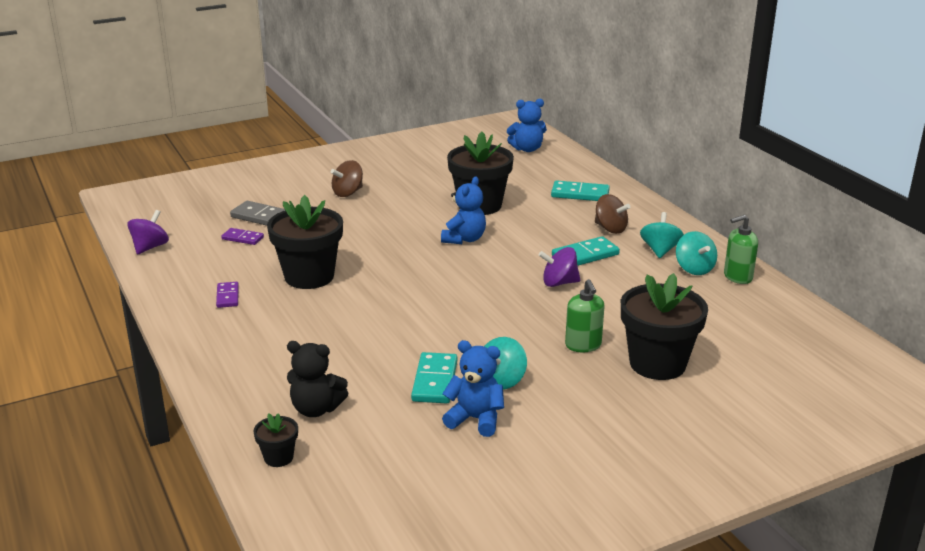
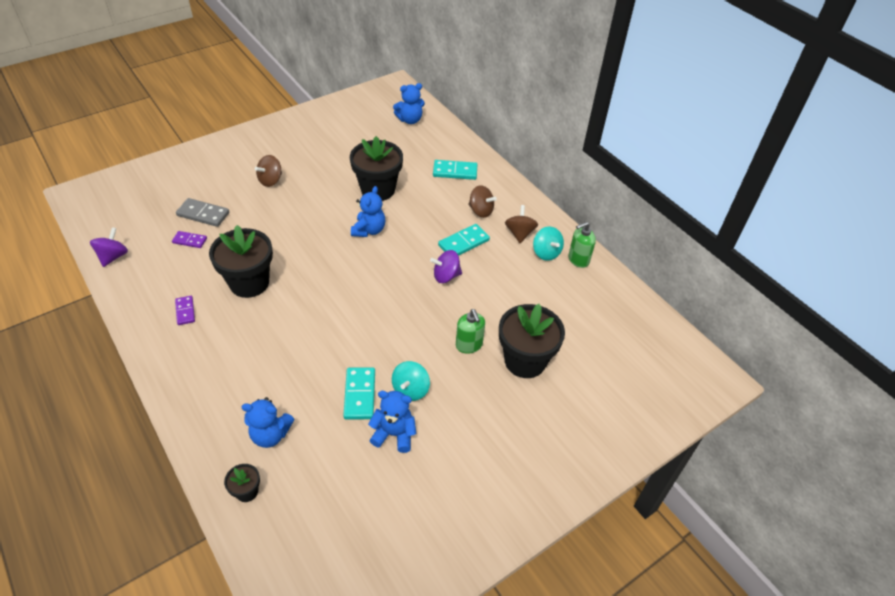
camera: 10 degrees left, 20 degrees up
(316, 409) = (270, 434): black teddy bear -> blue teddy bear
(660, 250) = (519, 233): turquoise spinning top -> brown spinning top

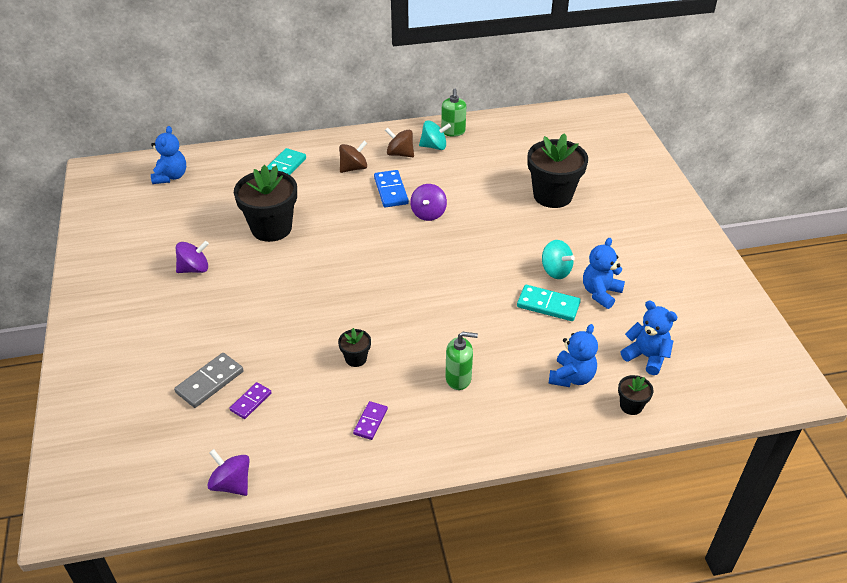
camera: 65 degrees left, 5 degrees down
(185, 311) = (370, 421): purple domino -> purple domino turned 75 degrees counterclockwise
(249, 283) = (356, 358): black flower pot -> black flower pot, size x0.46
(270, 180) = (190, 310): brown spinning top -> none
(314, 167) = (194, 269): none -> purple spinning top
(369, 230) = (331, 249): blue teddy bear -> blue teddy bear (646, 357)
(463, 243) = (391, 191): turquoise domino -> blue domino
(469, 345) = (520, 222): green soap dispenser -> green soap dispenser (458, 378)

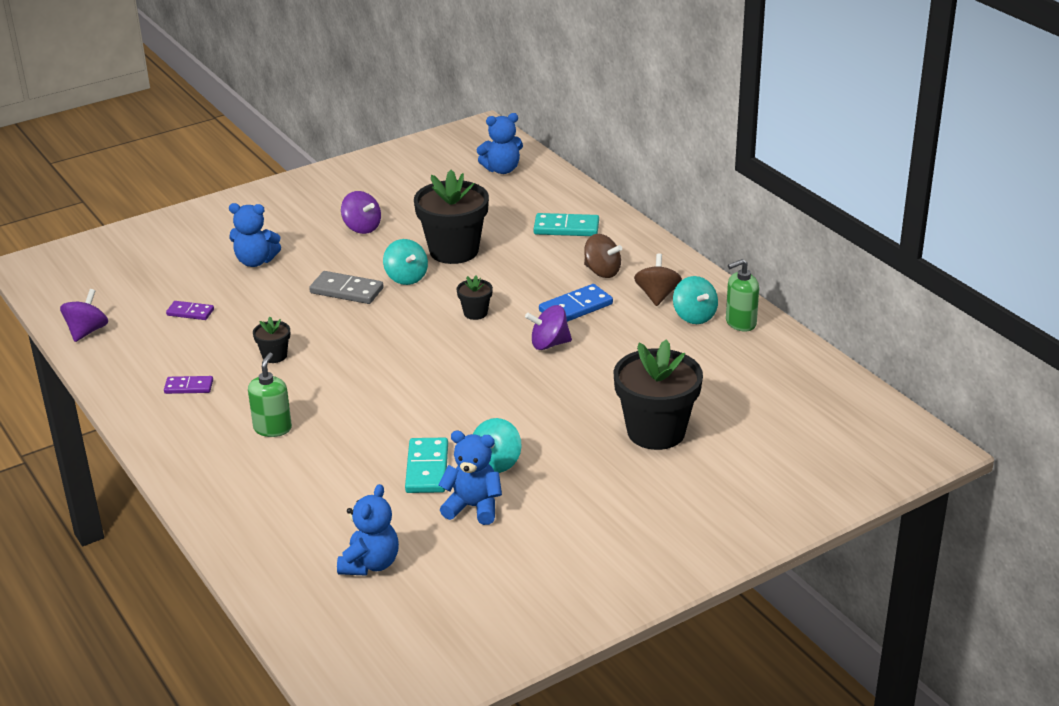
camera: 70 degrees right, 10 degrees down
(210, 382) = (207, 283): grey domino -> grey domino (346, 291)
(291, 261) = (406, 277): none -> turquoise spinning top
(458, 378) = (272, 428): green soap dispenser -> green soap dispenser turned 150 degrees counterclockwise
(571, 377) = (308, 509): blue teddy bear -> blue teddy bear (255, 261)
(631, 406) = (279, 563): black flower pot -> black flower pot (475, 313)

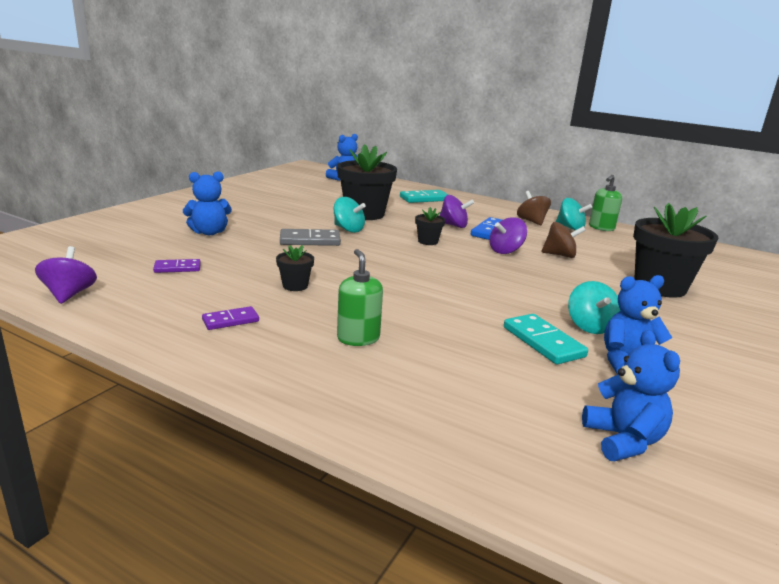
camera: 30 degrees left, 10 degrees down
(362, 227) = (279, 209): purple spinning top -> purple spinning top (453, 225)
(602, 272) = (479, 214): brown spinning top -> brown spinning top (560, 255)

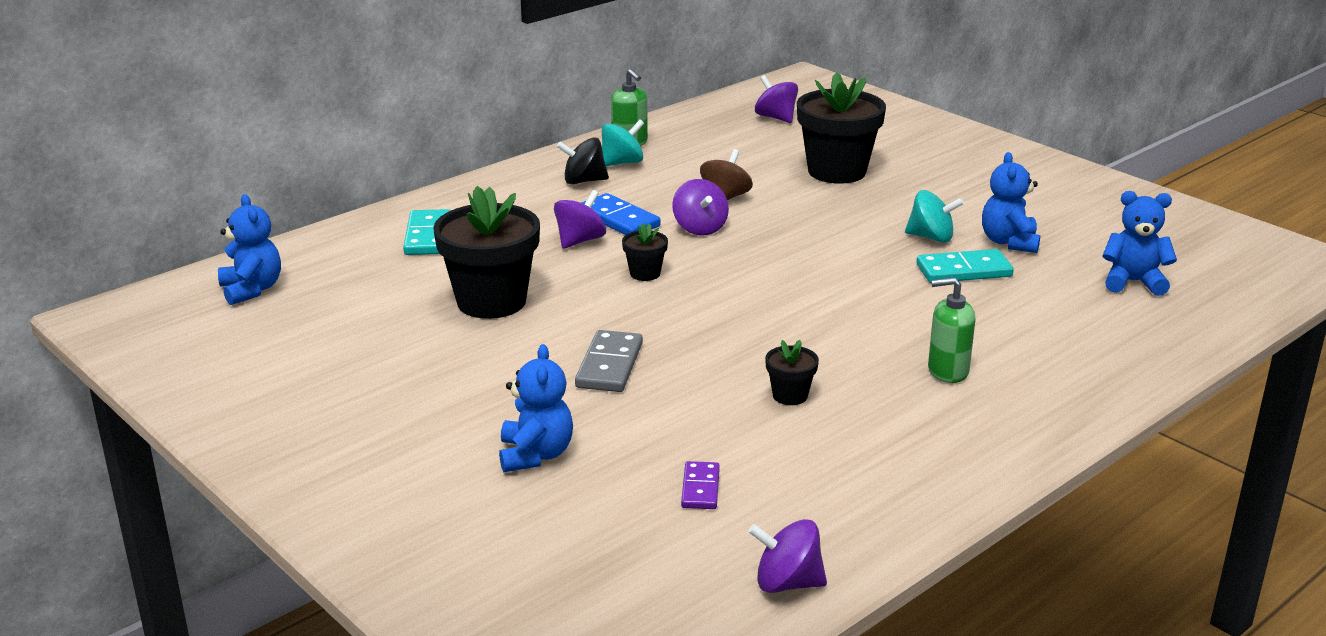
camera: 70 degrees left, 5 degrees up
(230, 320) = (892, 450): purple domino -> none
(348, 229) = (567, 326): turquoise spinning top -> none
(531, 221) = (584, 181): brown spinning top -> black spinning top
(719, 263) = (776, 118): none -> purple spinning top

